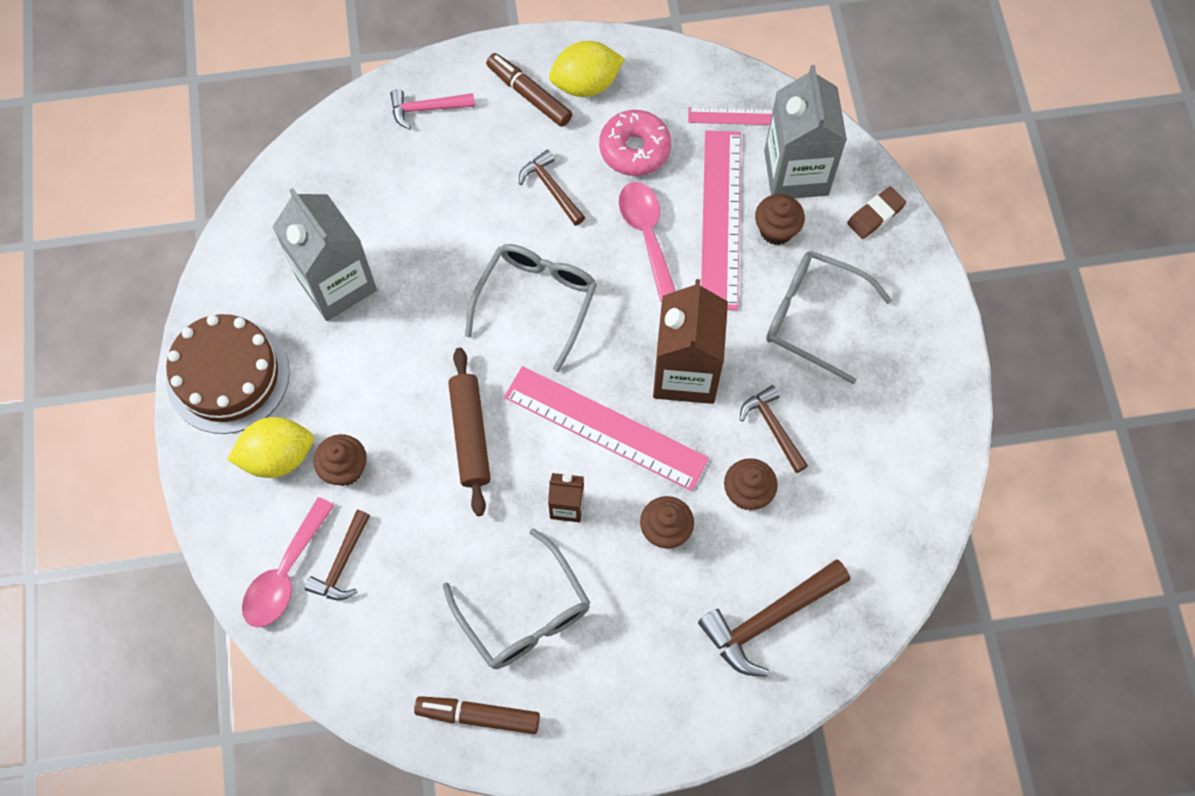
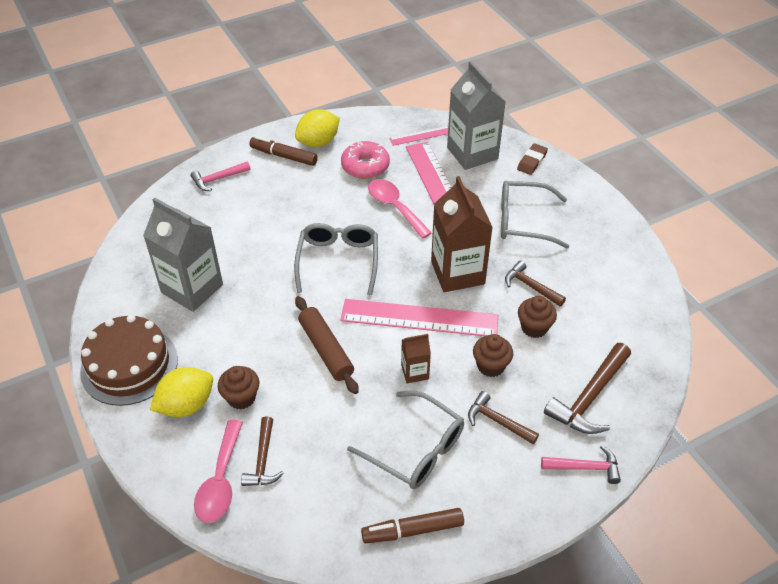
camera: 20 degrees left, 20 degrees down
(551, 188) = (320, 199): brown hammer -> brown hammer (498, 421)
(715, 711) = (585, 467): none -> pink hammer
(776, 230) = (475, 184): brown cupcake -> none

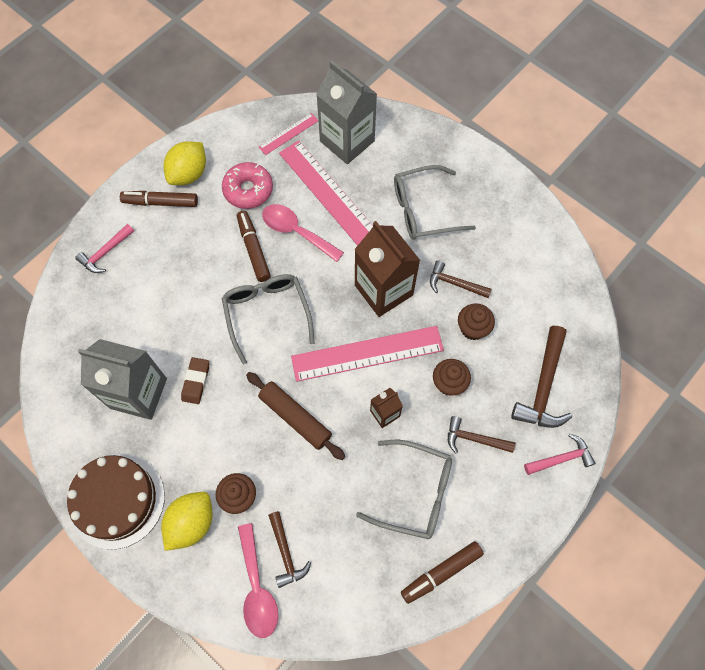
camera: 20 degrees left, 20 degrees up
(349, 210) = (253, 249): none -> brown marker
(532, 161) = (407, 134): brown eraser -> brown eraser (196, 381)

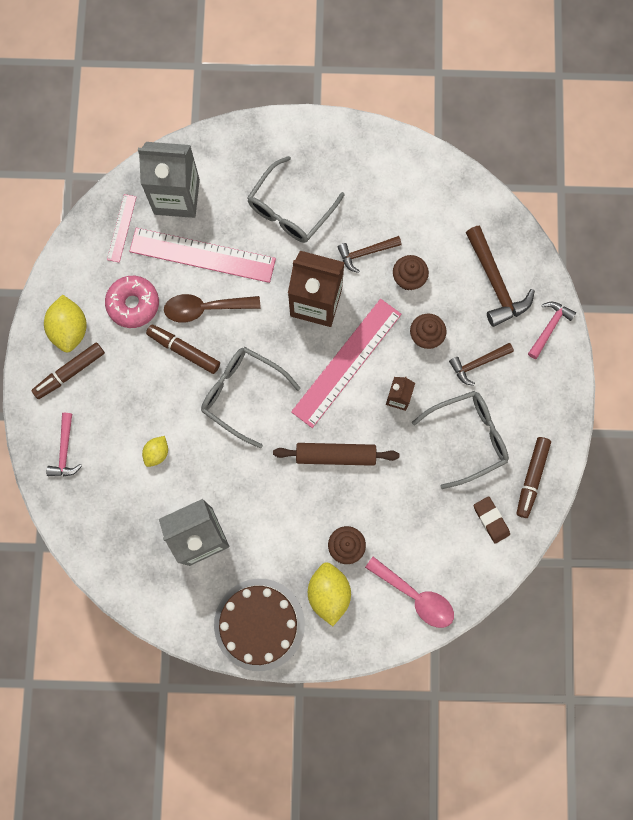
camera: 40 degrees left, 10 degrees up
(166, 306) = (157, 453): none -> yellow lemon
(196, 381) = (236, 491): brown eraser -> brown eraser (491, 520)
(286, 553) = (414, 556): brown hammer -> none
(296, 232) = (205, 308): pink spoon -> brown spoon

